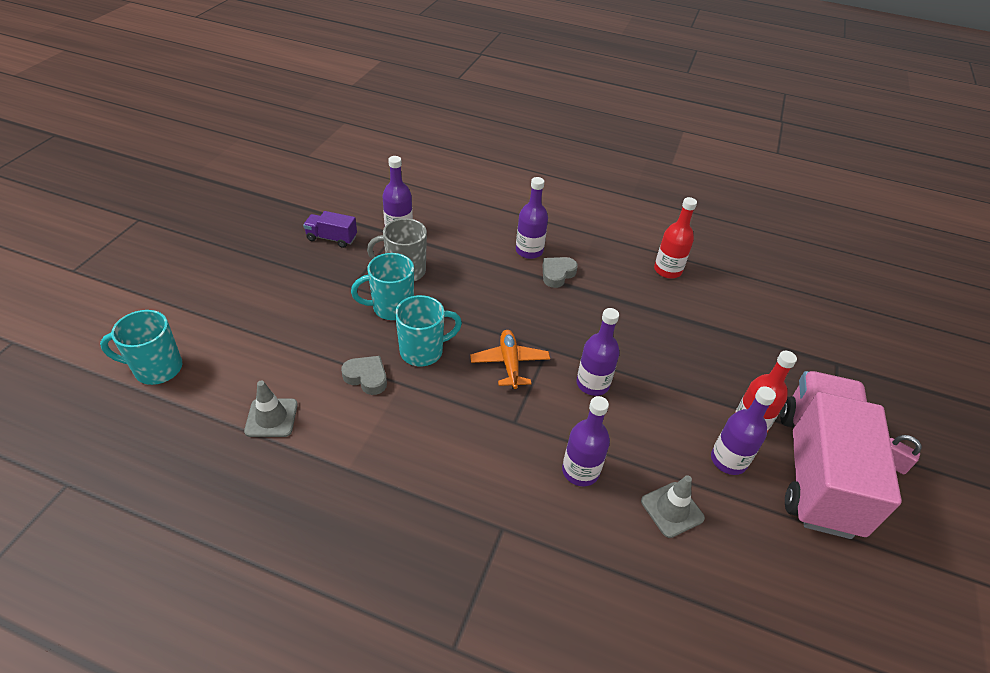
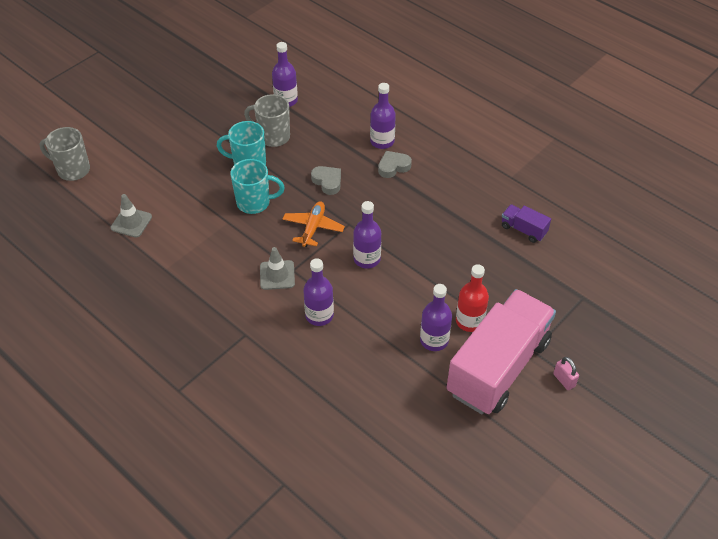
camera: 25 degrees right, 5 degrees up
(157, 369) = (72, 170): turquoise mug -> grey mug
(332, 238) = (231, 96): purple truck -> purple truck (523, 230)
(366, 377) = (206, 211): grey heart -> grey heart (327, 182)
(667, 270) = (491, 185): red bottle -> none
(672, 509) = (368, 358): grey traffic cone -> grey traffic cone (277, 275)

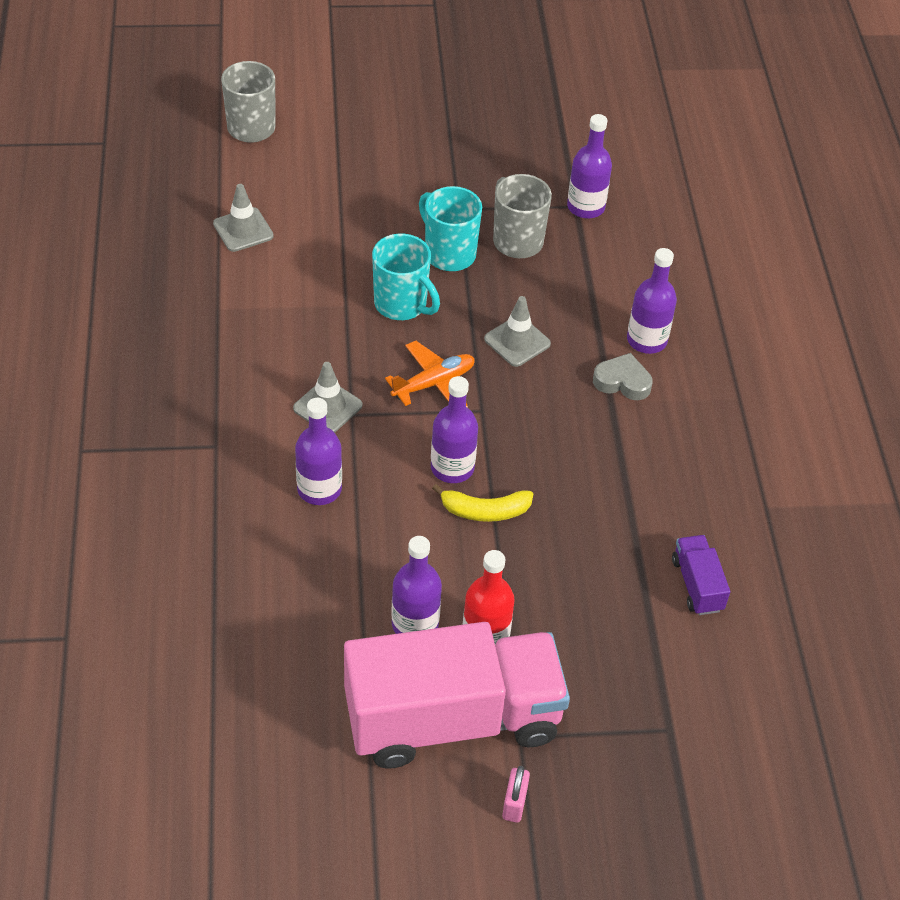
camera: 40 degrees right, 0 degrees up
(327, 182) = (517, 341): grey heart -> grey traffic cone
(403, 267) = (485, 511): none -> yellow banana

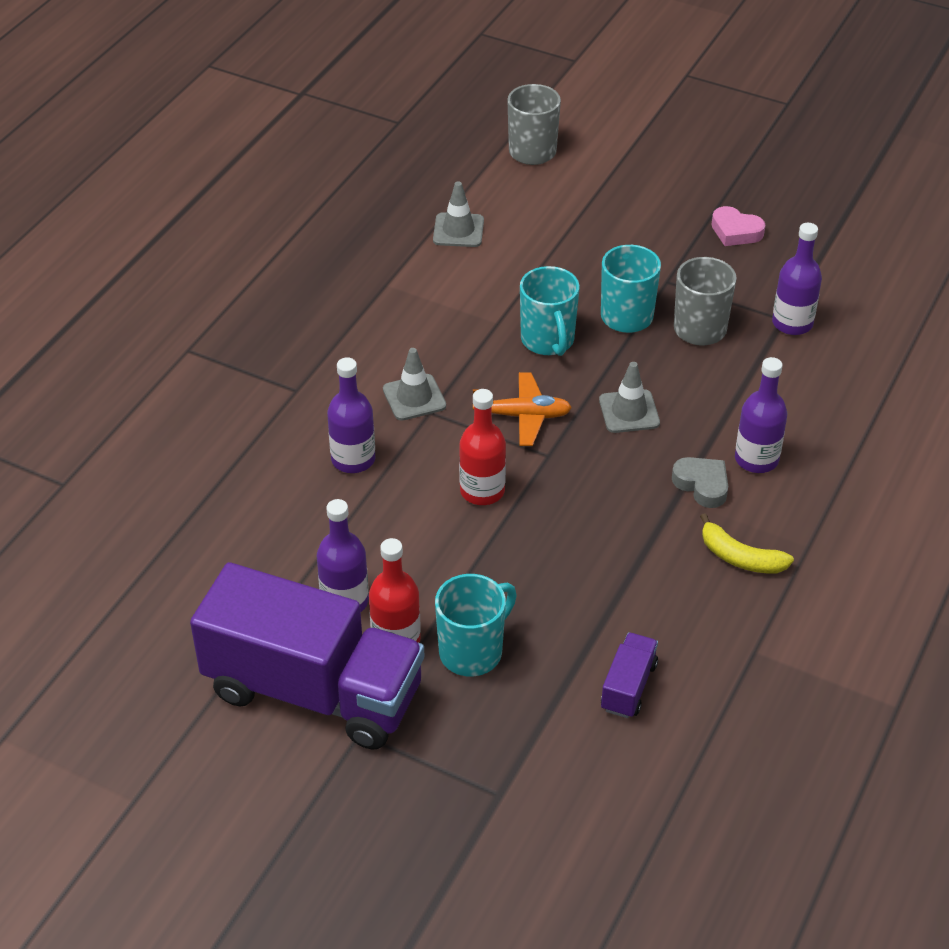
camera: 35 degrees right, 5 degrees down
(452, 468) = (482, 491): purple bottle -> red bottle
(452, 719) = (313, 691): pink truck -> purple truck
(480, 140) = (735, 231): none -> pink heart
(485, 511) = (482, 538): yellow banana -> yellow banana (740, 557)
(514, 803) = (309, 784): pink padlock -> none
(555, 616) = (472, 651): none -> turquoise mug

